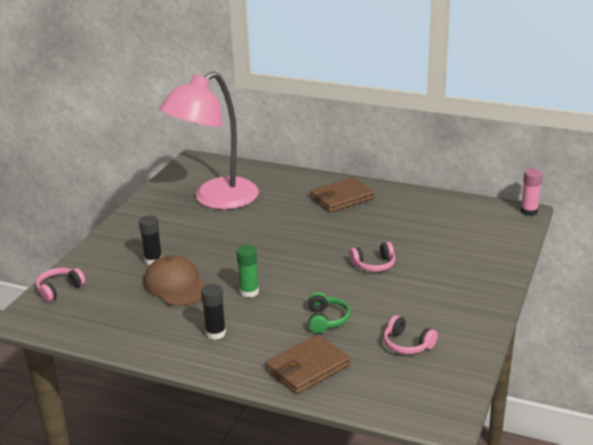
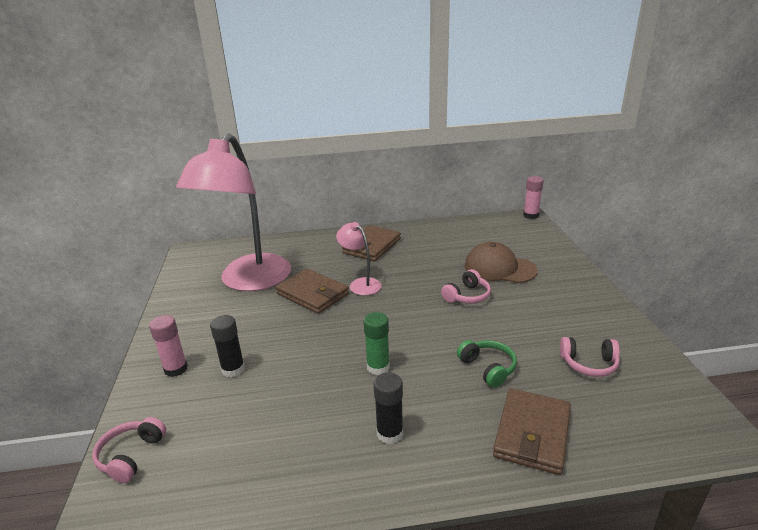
camera: 30 degrees left, 0 degrees up
(118, 247) = (176, 369): none -> pink glue stick
(176, 285) = (287, 390): brown cap -> brown cap (499, 268)
(254, 224) = (313, 294): none -> brown wallet
(298, 228) = (360, 284): none -> pink lamp

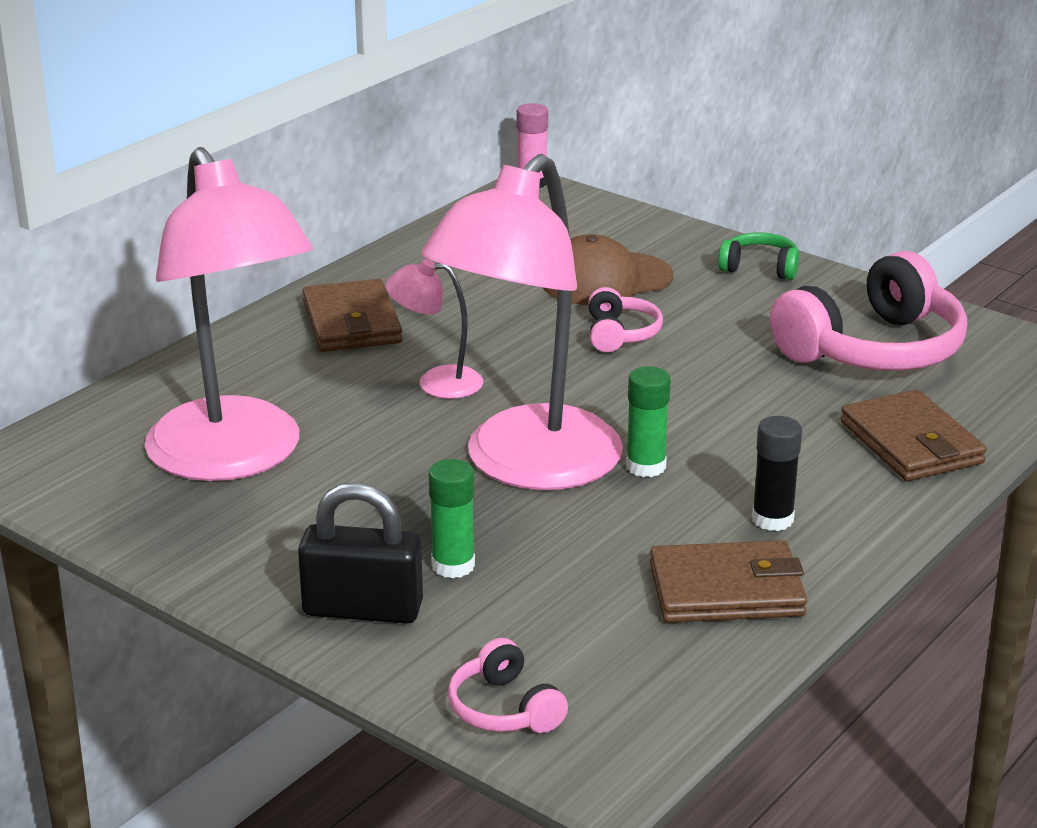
camera: 45 degrees left, 0 degrees up
(176, 369) = (363, 609): pink glue stick -> black padlock
(233, 369) = (453, 565): black glue stick -> green glue stick
(313, 294) = (385, 428): brown wallet -> brown wallet (726, 590)
(332, 339) = (526, 466): none -> pink lamp
(488, 368) = (775, 404): green headphones -> green headphones (760, 268)
(589, 364) = (873, 349): pink headphones -> pink headphones, size x2.10

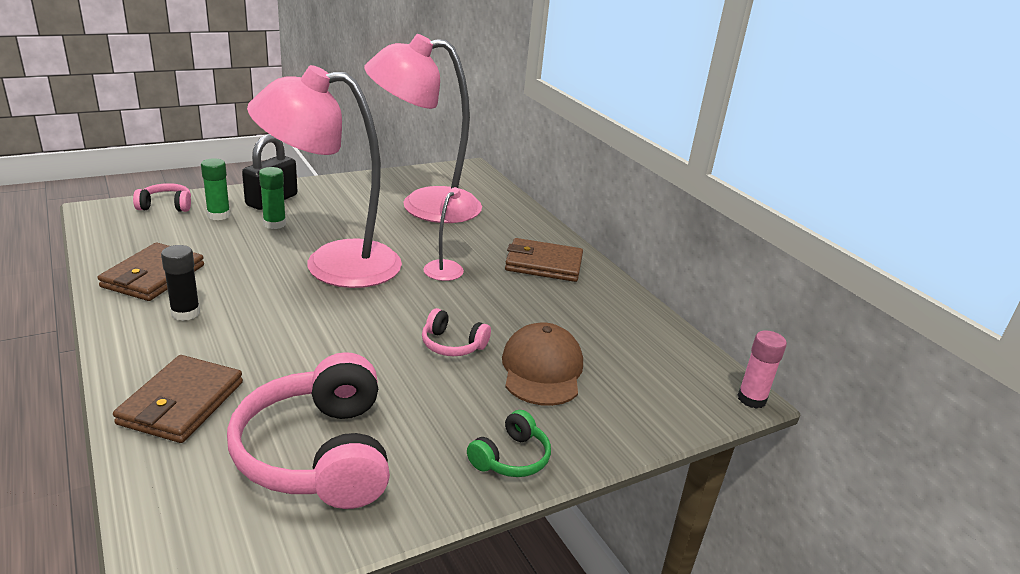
camera: 110 degrees right, 0 degrees up
(526, 466) = (333, 264): pink lamp -> pink lamp turned 60 degrees counterclockwise
(646, 466) = (288, 296): green glue stick -> green glue stick (218, 215)
(911, 443) = (181, 403): brown wallet -> brown wallet turned 75 degrees counterclockwise

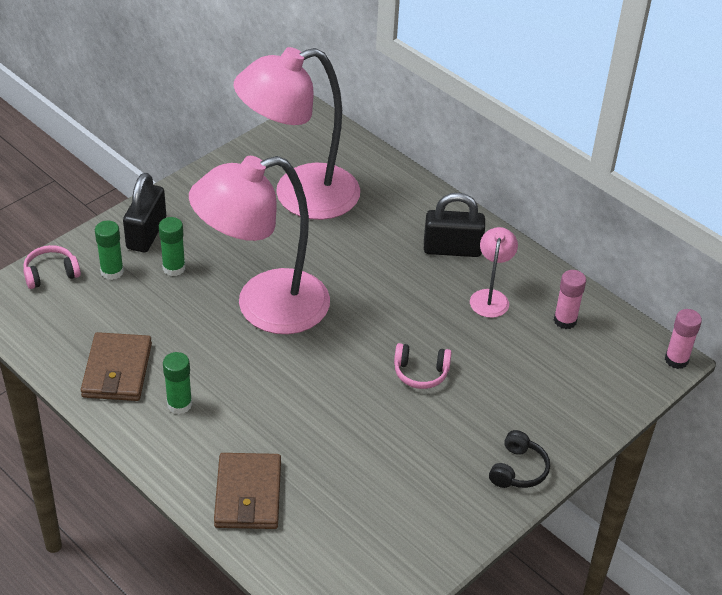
camera: 15 degrees left, 15 degrees up
(185, 313) = (179, 404): black glue stick -> green glue stick
(318, 454) = (379, 507): pink headphones -> none
(448, 267) = (369, 279): pink lamp -> pink lamp (490, 297)
(511, 458) = (518, 470): green headphones -> black headphones
(542, 369) = (504, 378): brown cap -> none
(543, 264) = (452, 249): brown wallet -> black padlock
(634, 338) = (565, 320): none -> pink glue stick

